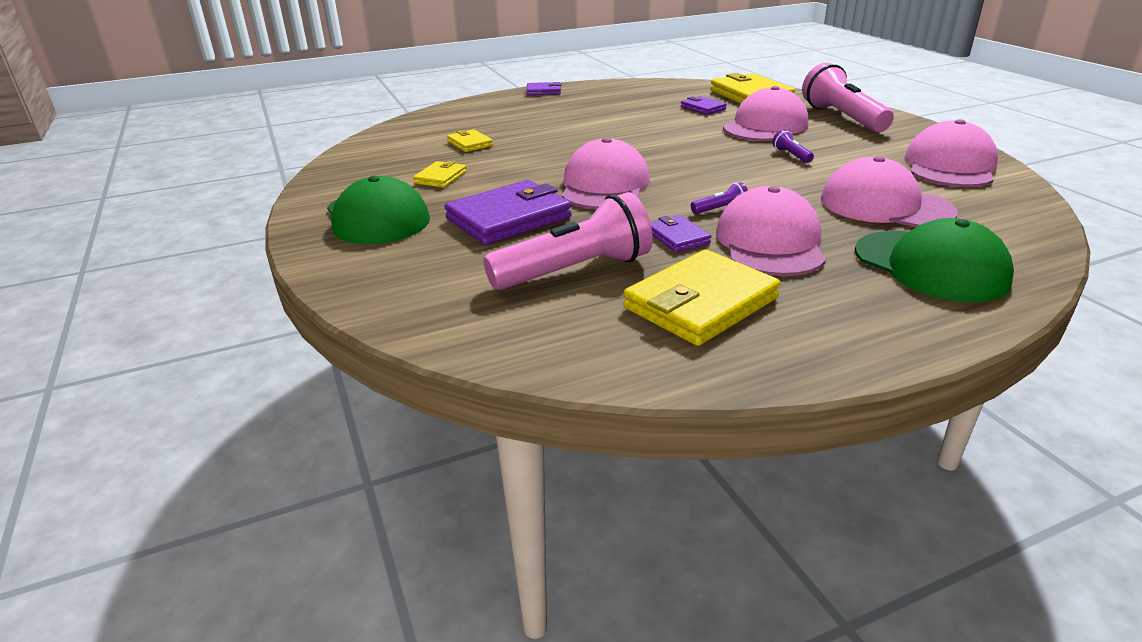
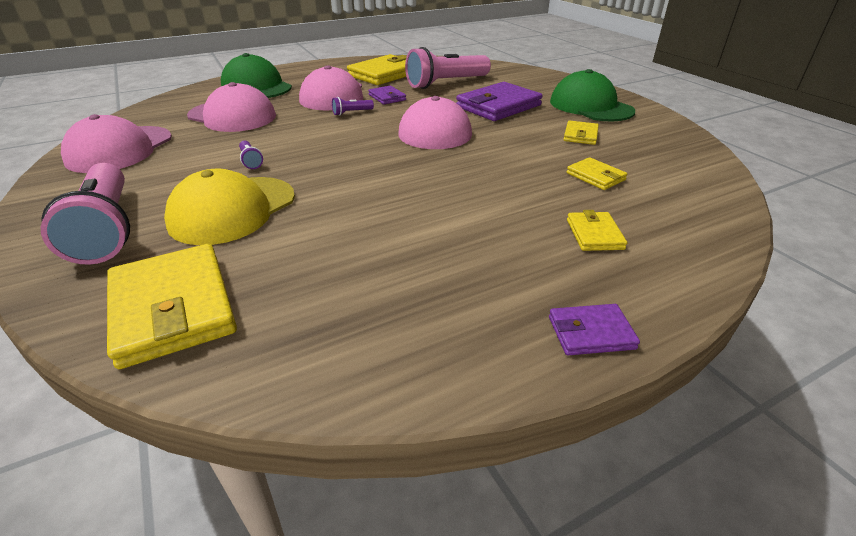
camera: 175 degrees right, 5 degrees up
(508, 116) = (594, 234): none -> yellow wallet
(703, 108) = (290, 258): purple wallet -> none
(765, 126) = (233, 210): pink cap -> yellow cap

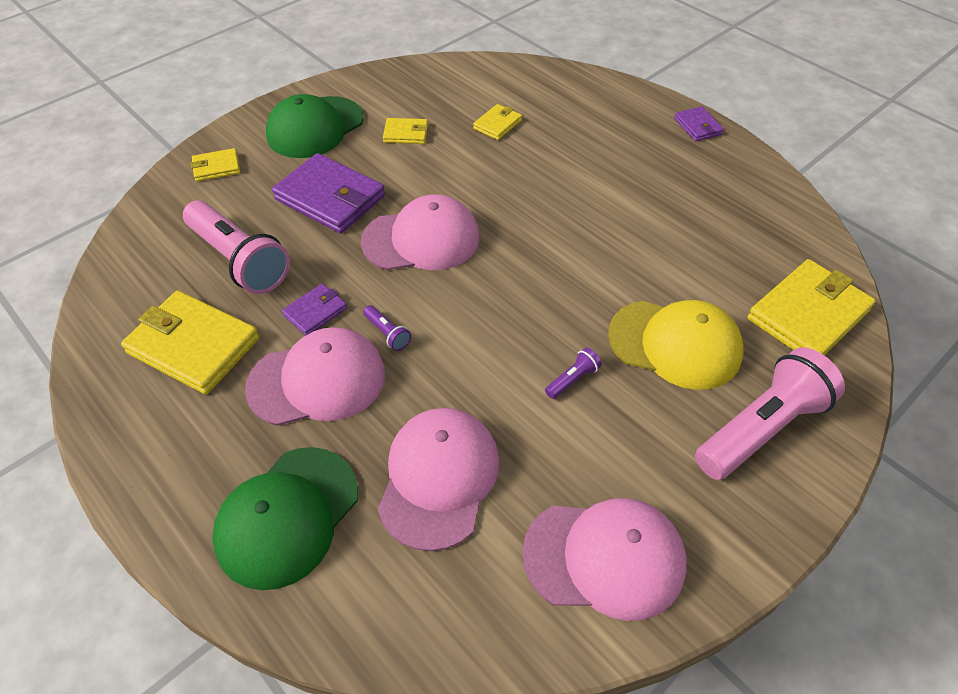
camera: 105 degrees left, 15 degrees up
(594, 234) = (592, 125): yellow wallet -> yellow wallet (216, 167)

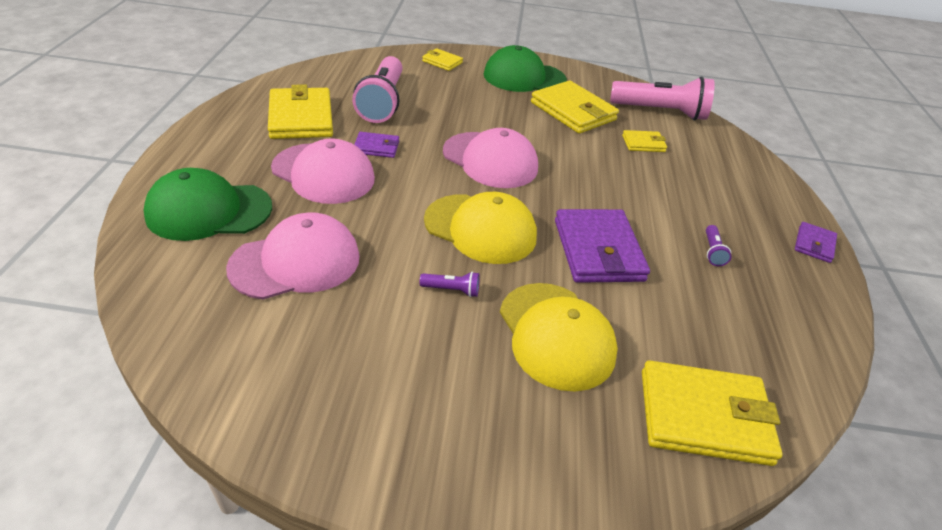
camera: 45 degrees right, 10 degrees down
(330, 198) = (475, 109): purple wallet -> purple wallet (598, 250)
(387, 334) = (392, 183): purple flashlight -> purple flashlight (712, 252)
(406, 133) = (573, 111): yellow wallet -> yellow wallet, size x1.98
(511, 309) = (480, 229): none -> yellow cap
(605, 558) = (300, 385): pink cap -> none
(761, 428) = (531, 436): pink flashlight -> pink flashlight (661, 112)

